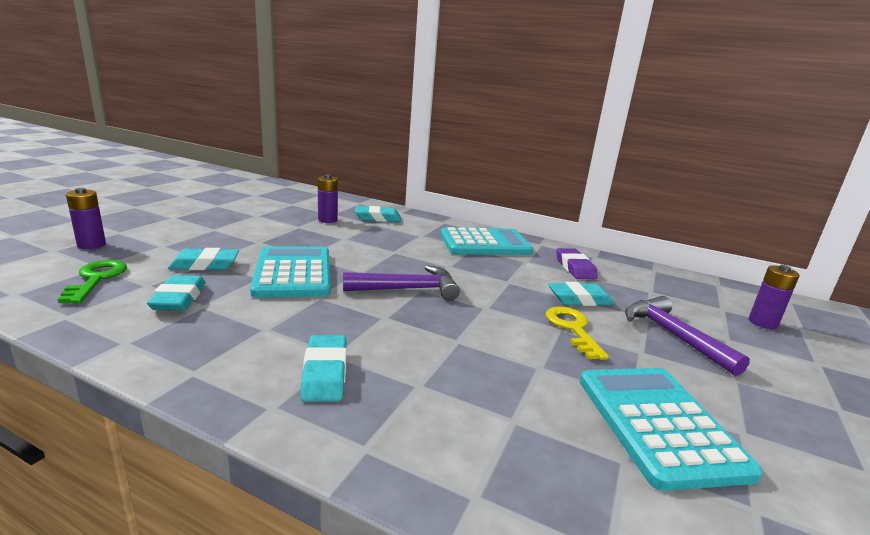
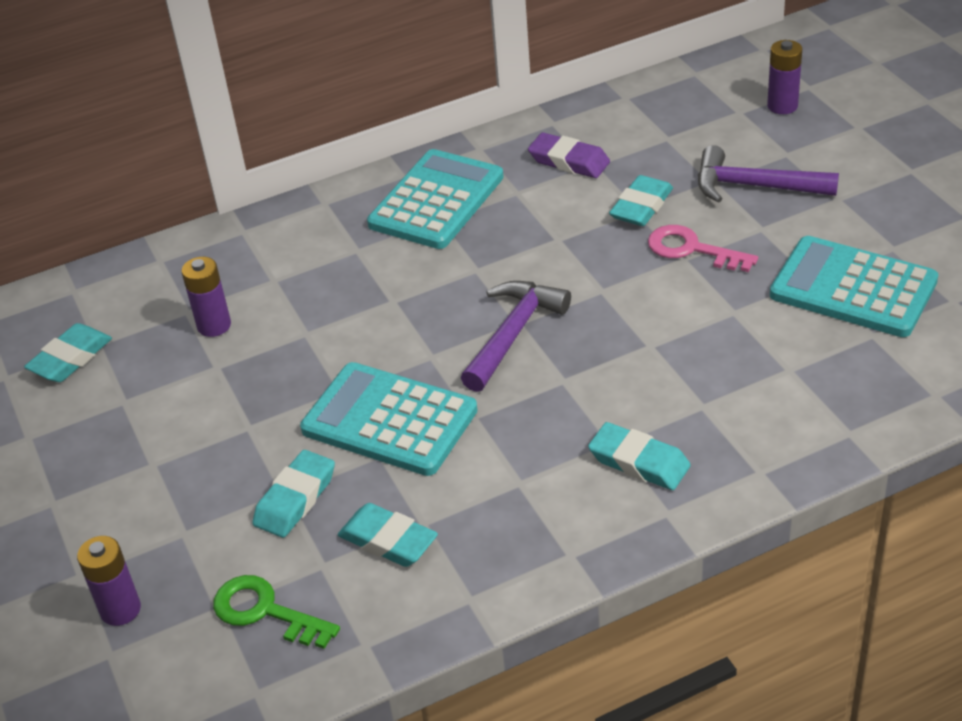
camera: 45 degrees left, 20 degrees up
(378, 218) = (251, 267): turquoise eraser -> turquoise eraser (71, 358)
(573, 329) = (692, 249): yellow key -> pink key

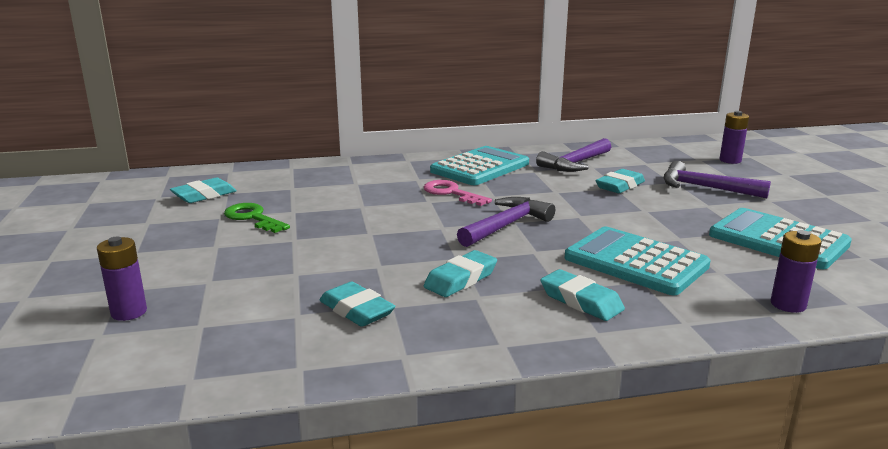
camera: 10 degrees right, 20 degrees down
(214, 325) = (304, 195): purple battery -> purple battery (788, 304)
(266, 611) = (234, 333): green key -> green key (253, 218)
(295, 499) = (301, 277): turquoise eraser -> turquoise eraser (460, 279)
(389, 420) = (395, 251): turquoise calculator -> turquoise calculator (635, 262)
(569, 161) = (575, 164): purple eraser -> purple hammer
(692, 249) = (652, 207): pink key -> pink key (451, 193)

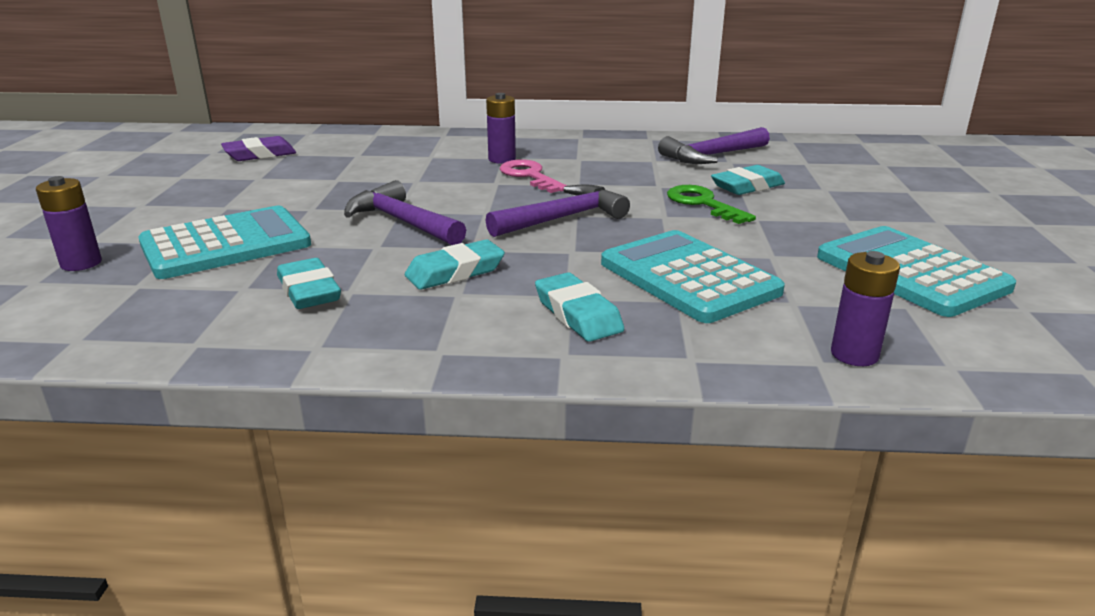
camera: 15 degrees right, 5 degrees up
(204, 195) = (260, 155): turquoise eraser -> purple eraser
(253, 218) = (288, 182): green key -> green key (703, 203)
(480, 167) = (589, 151): turquoise calculator -> turquoise calculator (226, 244)
(704, 188) = (861, 199): purple hammer -> purple hammer (402, 222)
(730, 160) = (927, 169): purple battery -> purple battery (502, 159)

